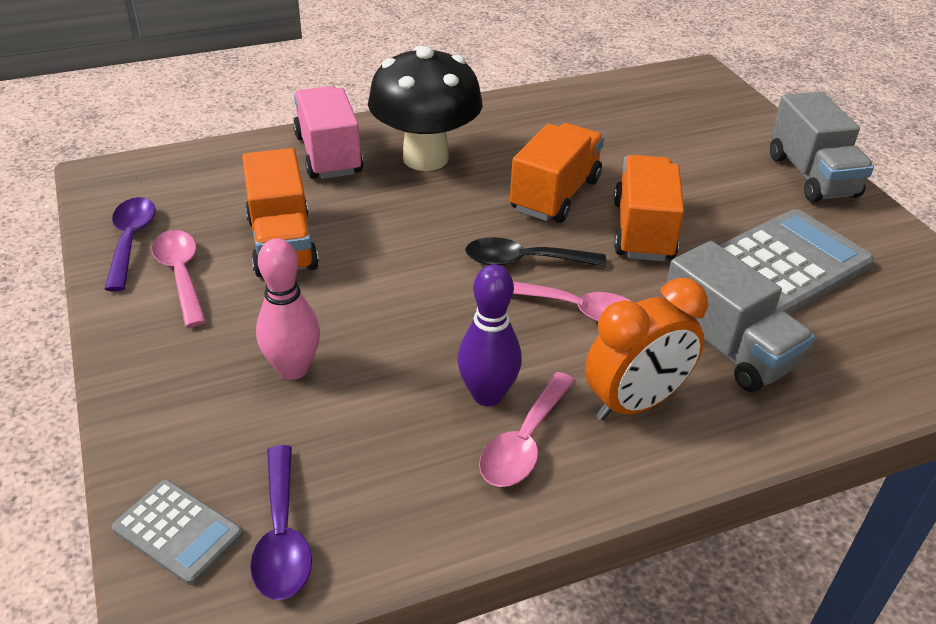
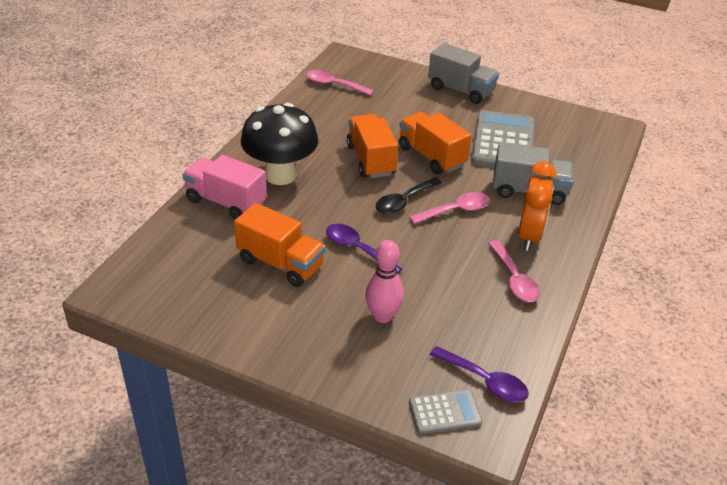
camera: 45 degrees left, 0 degrees up
(131, 241) = (196, 313): purple spoon -> purple spoon (357, 249)
(181, 275) = (256, 312): pink spoon -> pink spoon (334, 85)
(487, 395) = (475, 270): purple bowling pin -> none

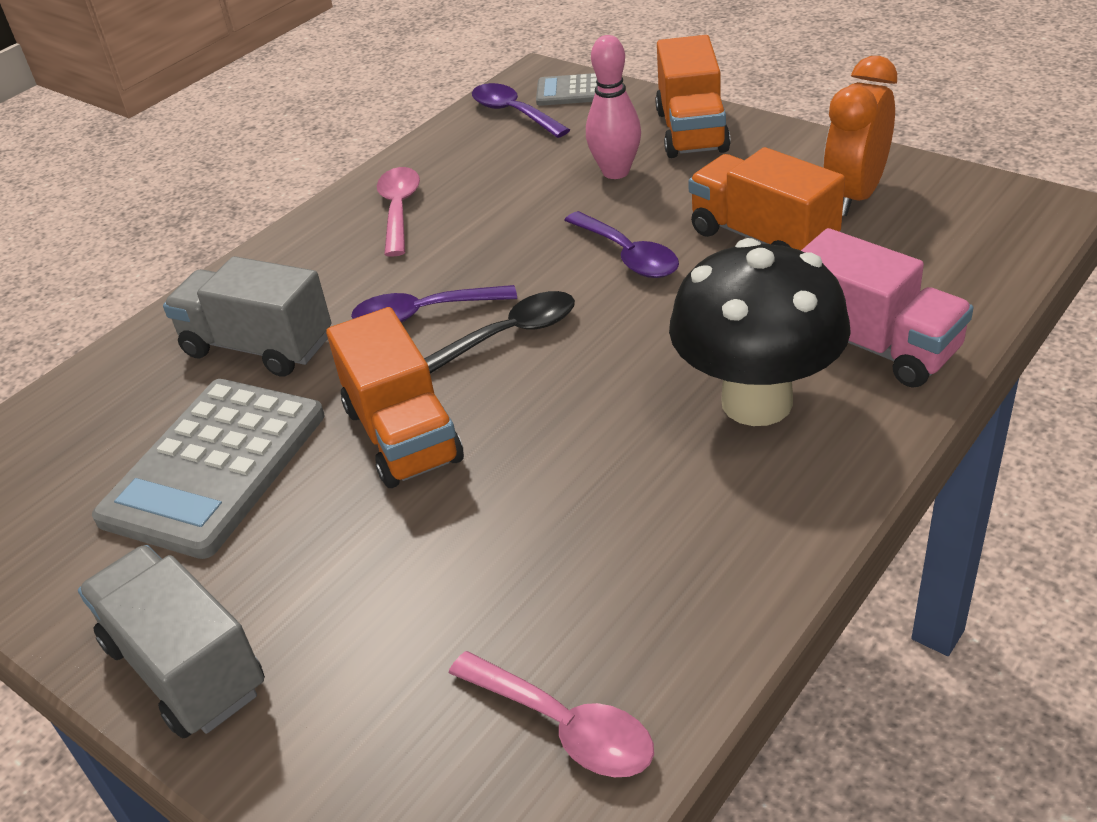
camera: 160 degrees left, 0 degrees up
(370, 160) = (544, 432): orange truck -> orange truck (691, 131)
(455, 210) = (423, 314): pink spoon -> purple spoon
(529, 236) = (326, 268): orange clock -> orange clock (854, 196)

